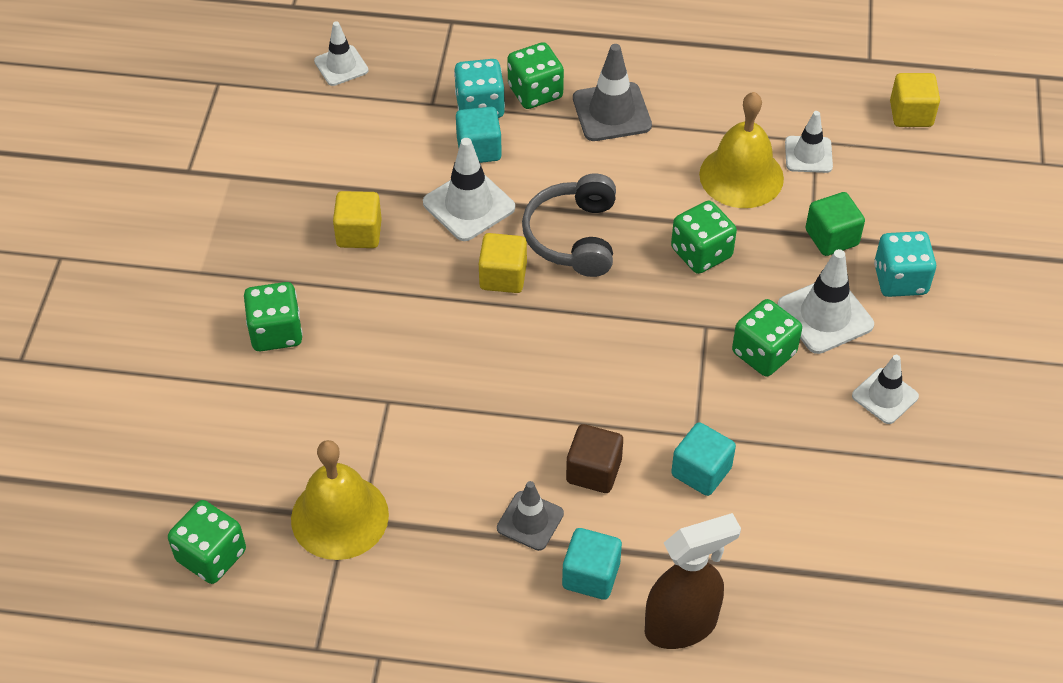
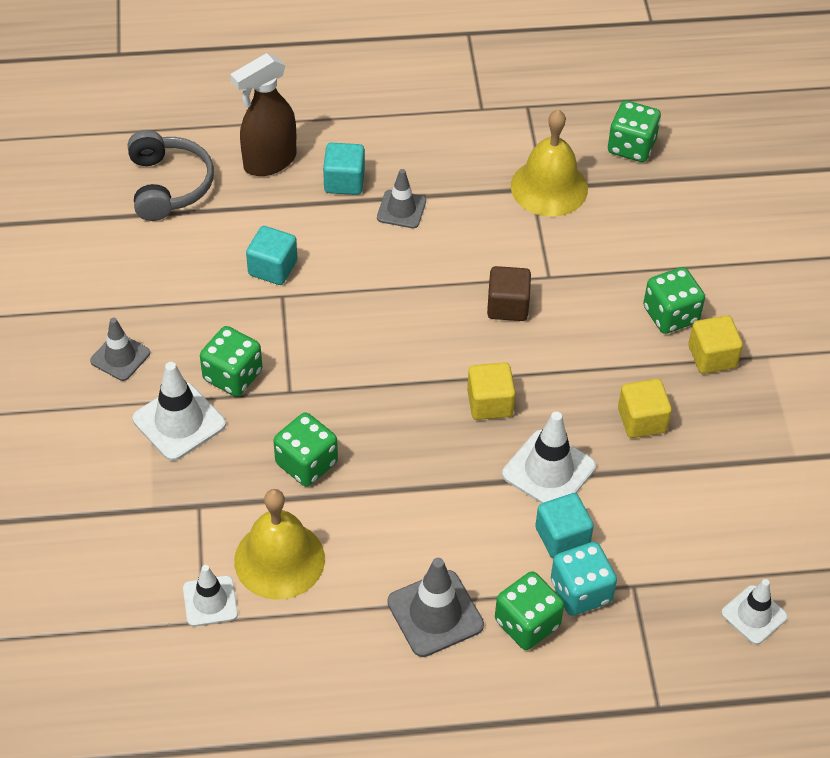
camera: 165 degrees right, 0 degrees up
(573, 237) = (435, 456): grey headphones -> grey headphones (169, 185)
(593, 471) = (361, 253): brown cube -> brown cube (507, 306)
(831, 237) = (178, 505): green cube -> none
(885, 396) = (120, 357): white traffic cone -> grey traffic cone
(900, 280) = (107, 472): turquoise dice -> none
(911, 114) = (97, 681): yellow cube -> yellow cube (712, 357)

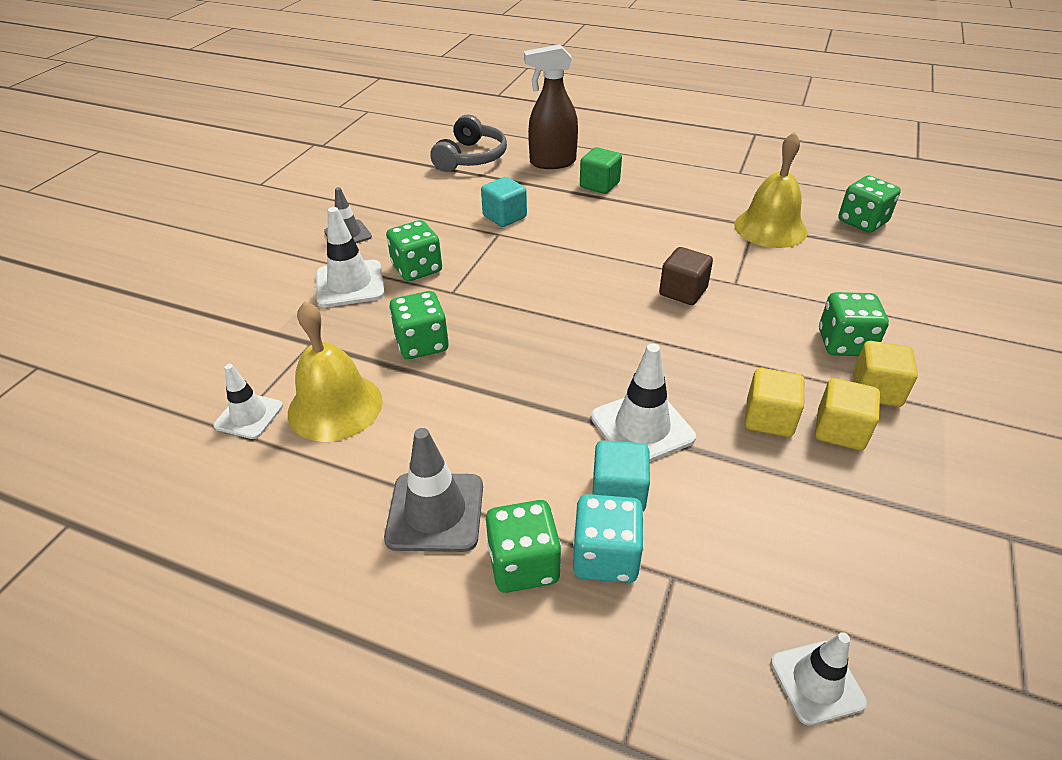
camera: 30 degrees right, 10 degrees down
(344, 181) = (599, 185): turquoise cube -> green cube
(401, 209) = (633, 210): grey traffic cone -> none
(490, 403) = (619, 354): yellow cube -> yellow cube (840, 430)

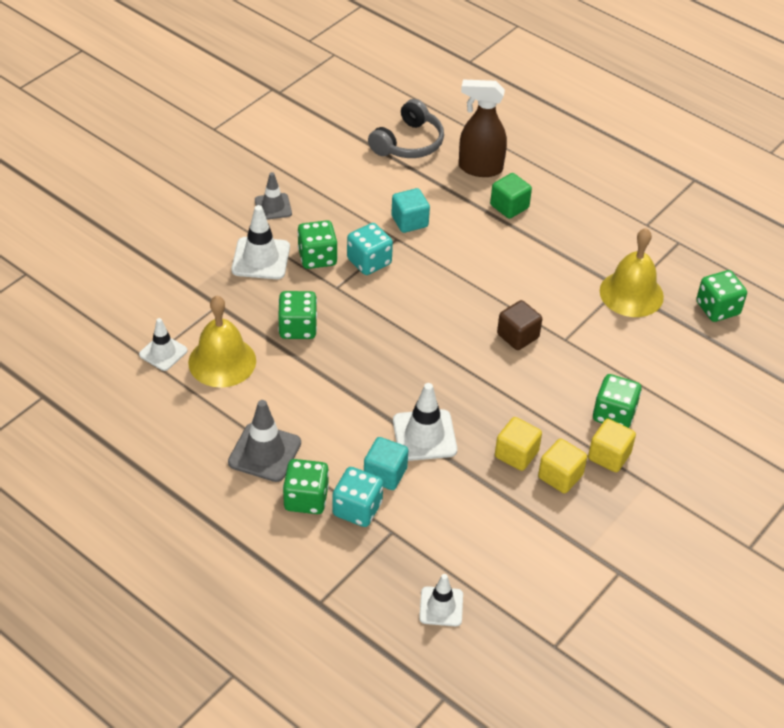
camera: 15 degrees right, 5 degrees up
(478, 260) = (369, 262): none -> turquoise dice

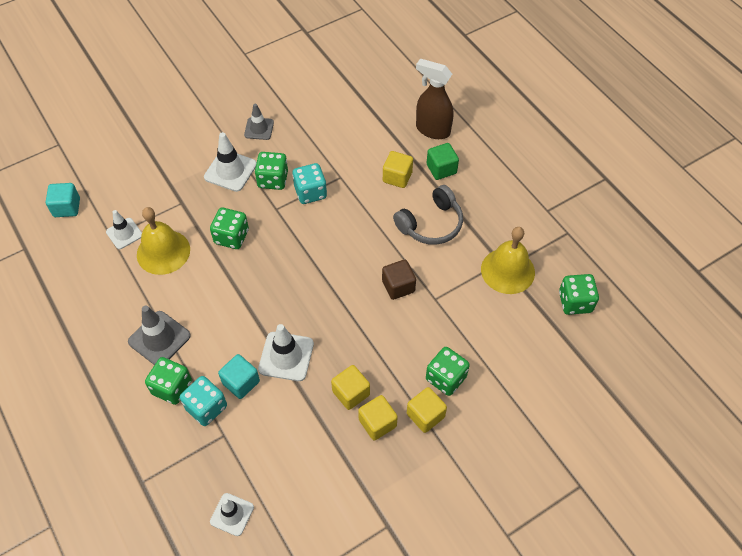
camera: 20 degrees right, 10 degrees up
(408, 143) = (386, 96): grey headphones -> grey headphones (431, 224)
(409, 221) = (357, 164): turquoise cube -> turquoise cube (67, 207)
(463, 225) = (397, 177): none -> yellow cube

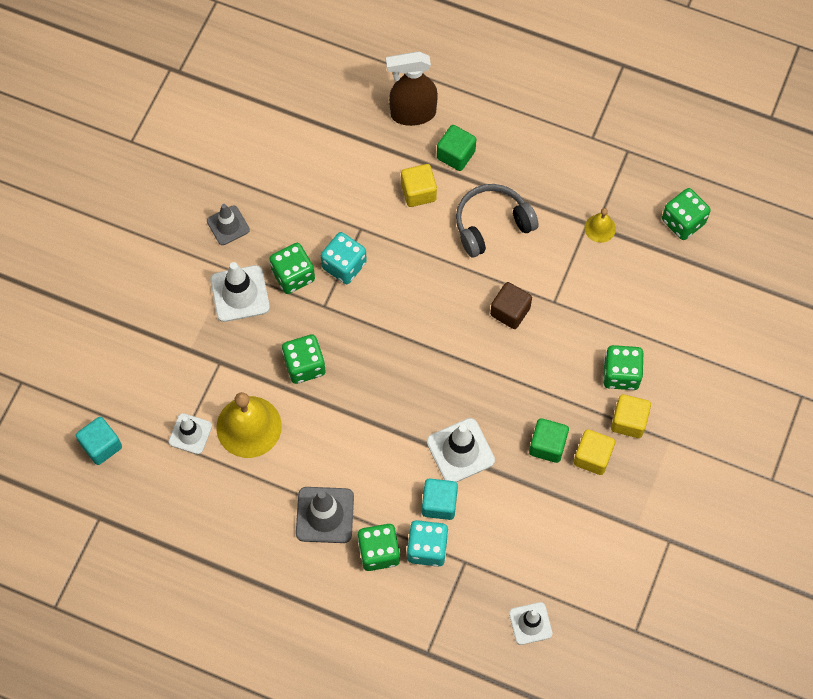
camera: 35 degrees left, 10 degrees up
(351, 393) = (547, 445): yellow cube -> green cube
(431, 224) = (492, 224): grey headphones -> grey headphones turned 135 degrees counterclockwise
(507, 270) = (600, 228): yellow bell -> yellow bell, size x0.50

